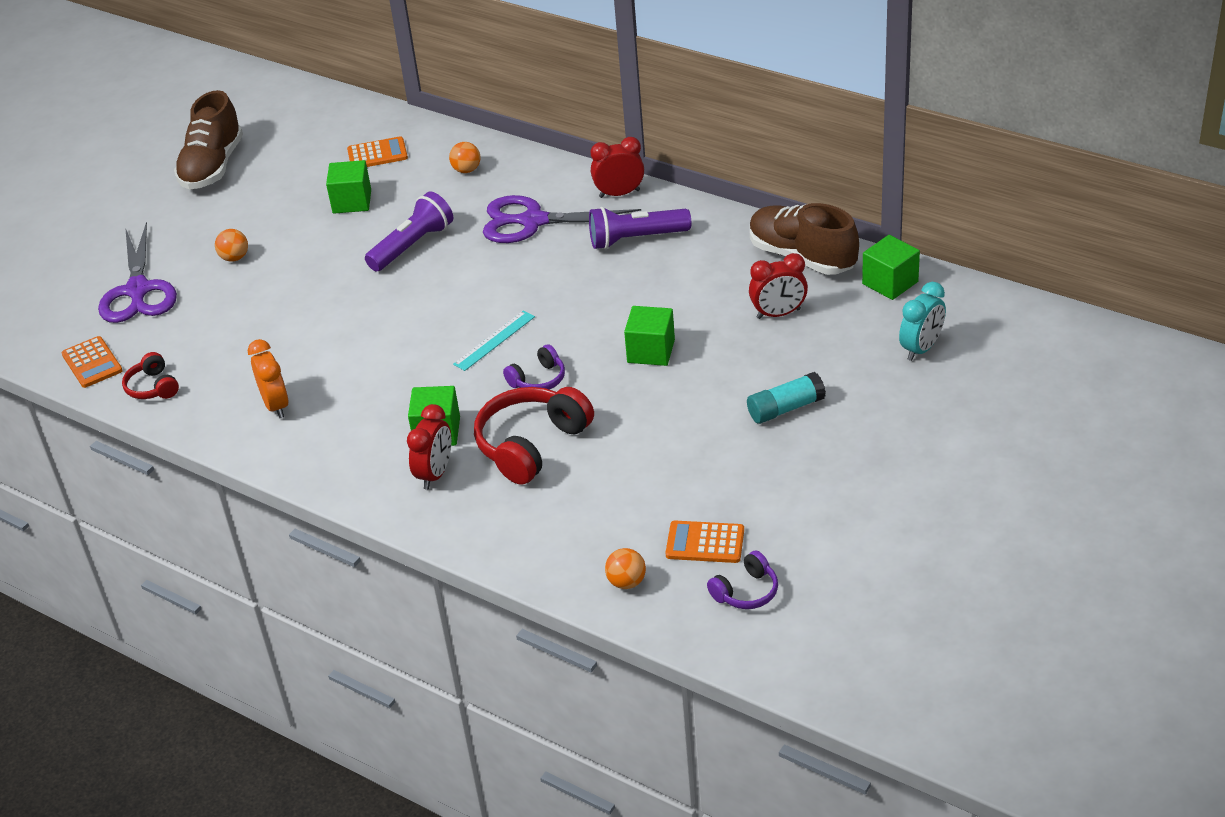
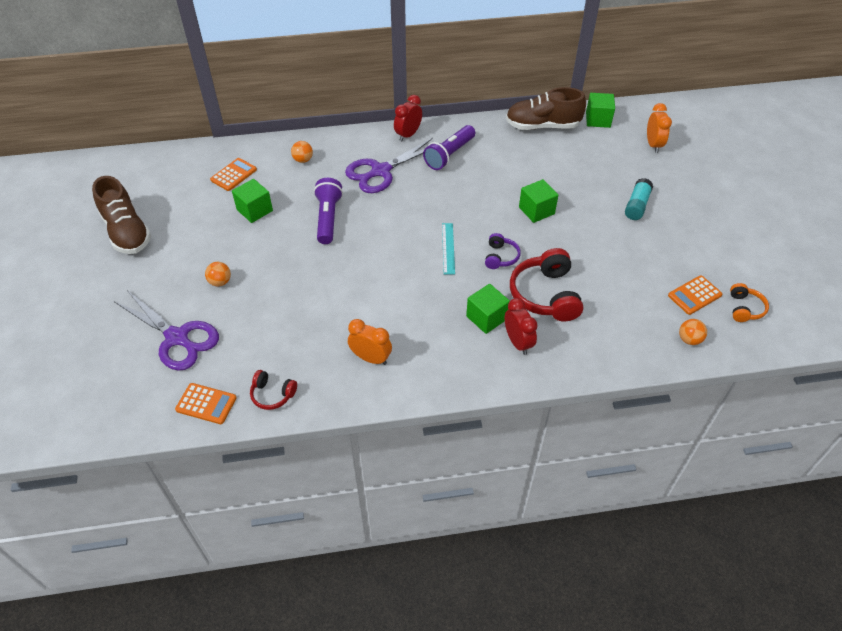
camera: 45 degrees left, 10 degrees up
(746, 591) = (744, 308): purple headphones -> orange headphones
(778, 314) = (570, 160): red clock -> none
(921, 349) = (653, 145): turquoise clock -> orange clock

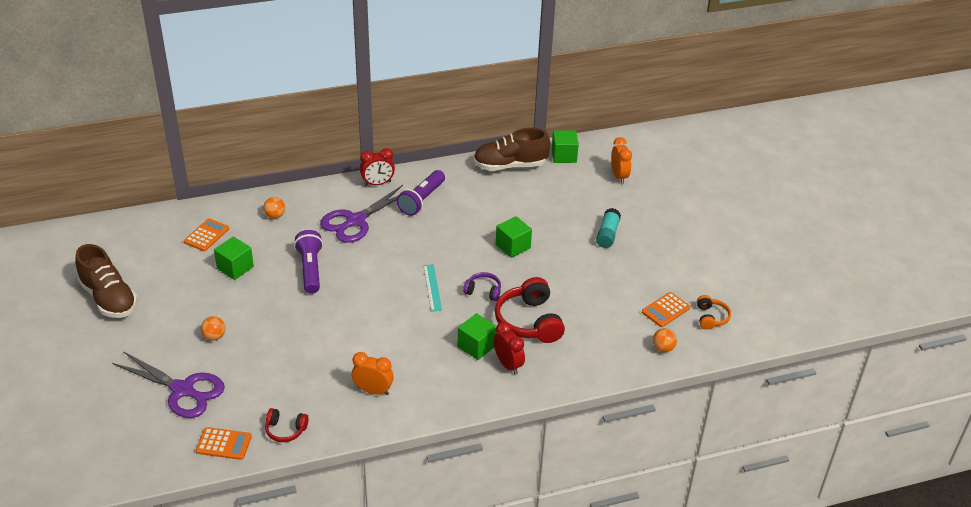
camera: 10 degrees left, 10 degrees down
(408, 135) = (377, 183): red clock -> red clock turned 135 degrees counterclockwise
(500, 257) = (483, 291): purple headphones -> purple headphones turned 75 degrees counterclockwise

